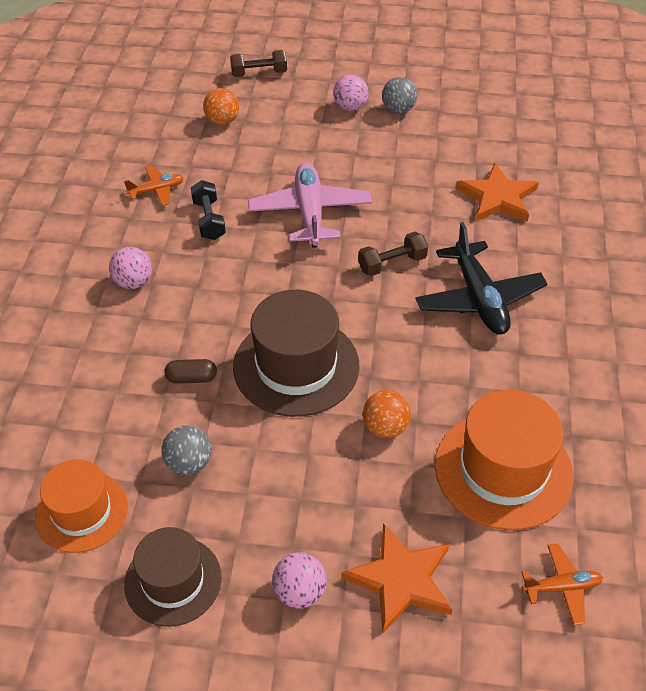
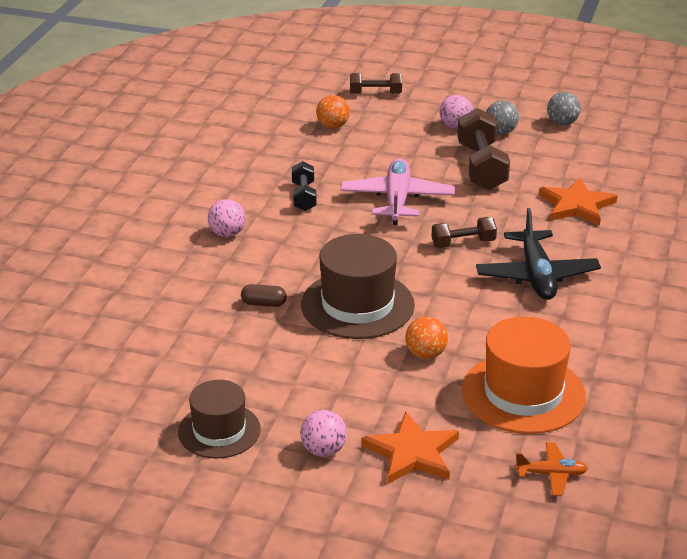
camera: 10 degrees right, 15 degrees down
(81, 511) = (152, 379): orange hat -> none
(156, 190) = (261, 171): orange plane -> none
(189, 463) = (249, 359): grey ball -> grey ball (562, 123)
(389, 158) = (481, 167): none -> brown dumbbell

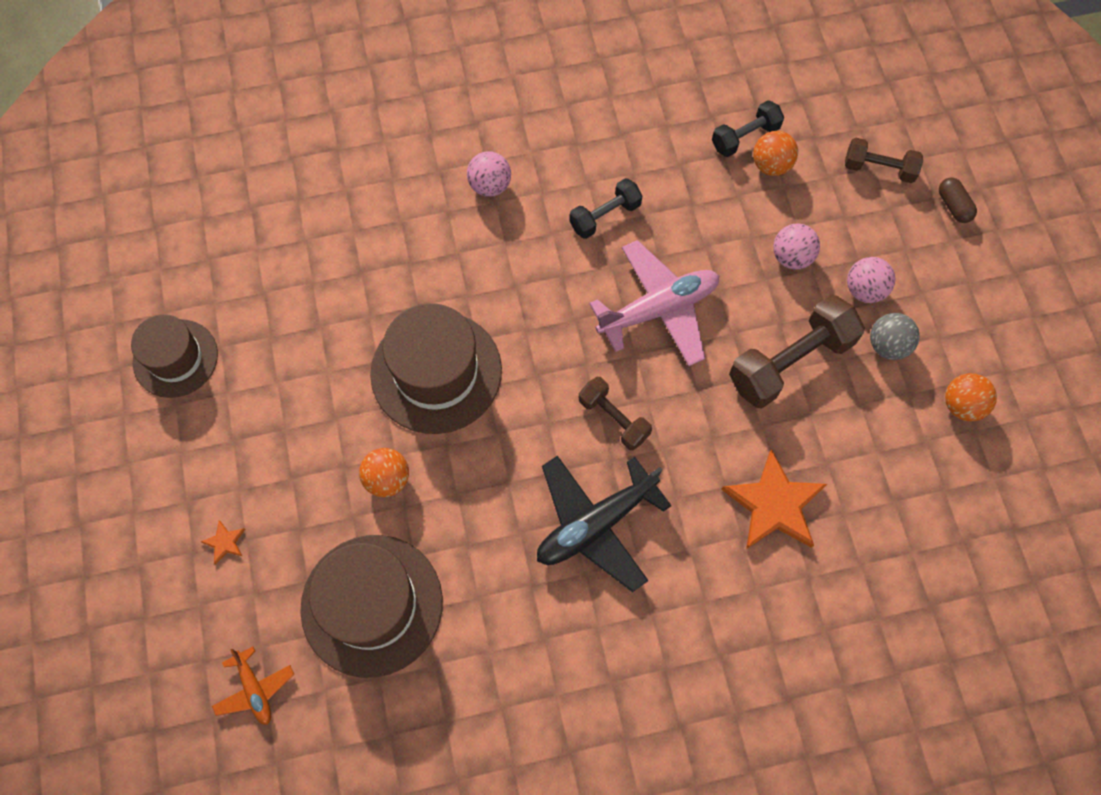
camera: 60 degrees right, 35 degrees up
(264, 303) = (389, 286): brown capsule -> brown capsule (953, 206)
(301, 128) = (745, 137): none -> black dumbbell
(323, 450) = (191, 462): pink ball -> pink ball (791, 257)
(375, 93) = (879, 168): brown dumbbell -> brown dumbbell turned 45 degrees counterclockwise
(412, 453) = (225, 542): orange star -> orange star, size x0.42
(523, 393) = (372, 605): orange hat -> brown hat
(562, 123) = (961, 405): grey ball -> orange ball

